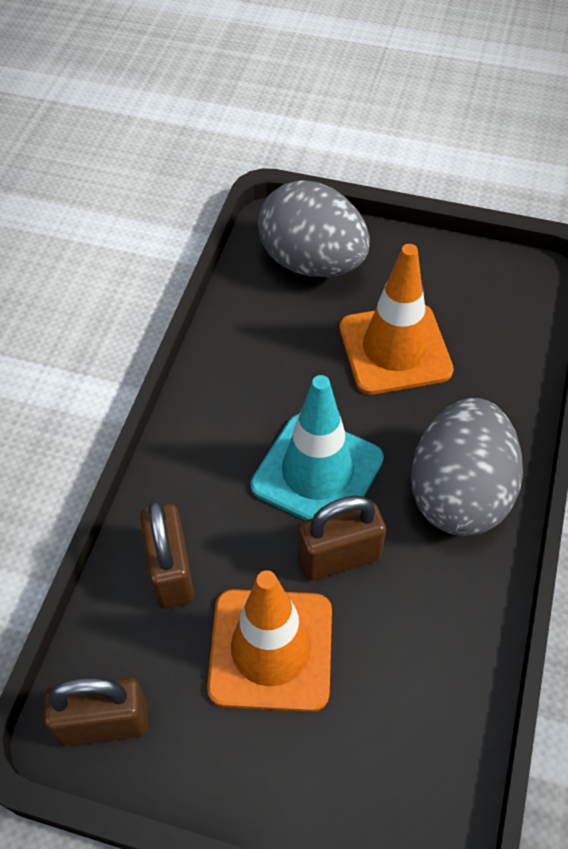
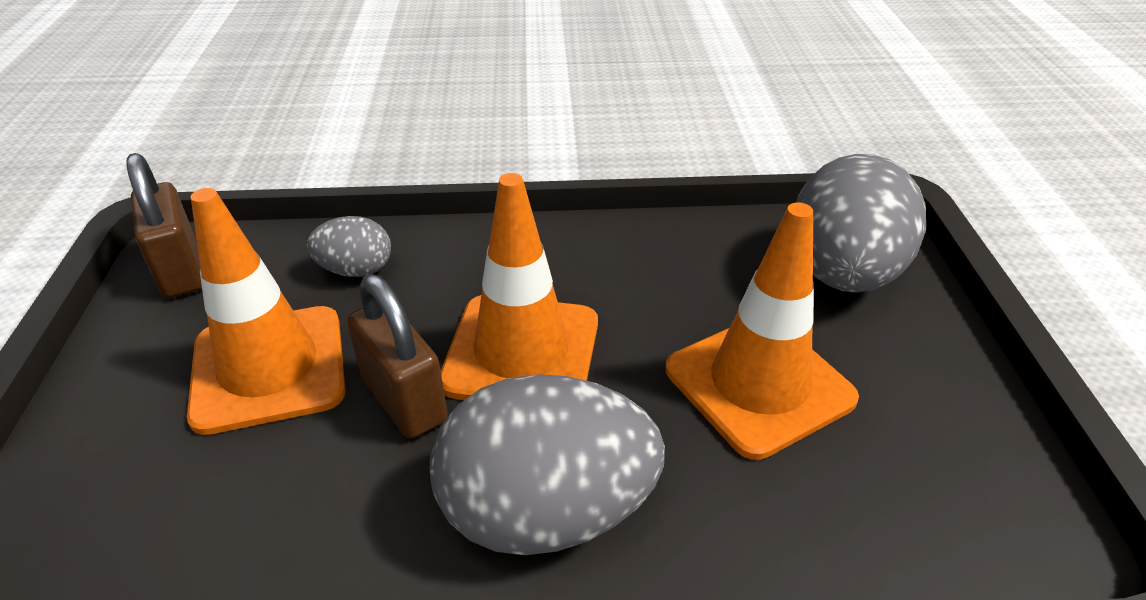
camera: 70 degrees right, 15 degrees down
(171, 571) = (356, 270): brown padlock -> grey egg
(317, 472) = (521, 352): turquoise traffic cone -> orange traffic cone

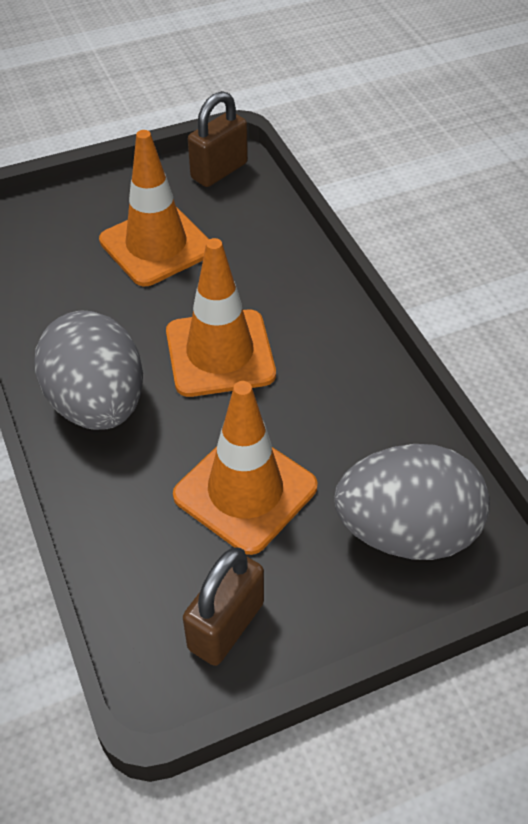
camera: 70 degrees right, 10 degrees up
(356, 270) = (259, 245): grey egg -> none
(404, 400) = (156, 313): brown padlock -> brown padlock (226, 625)

